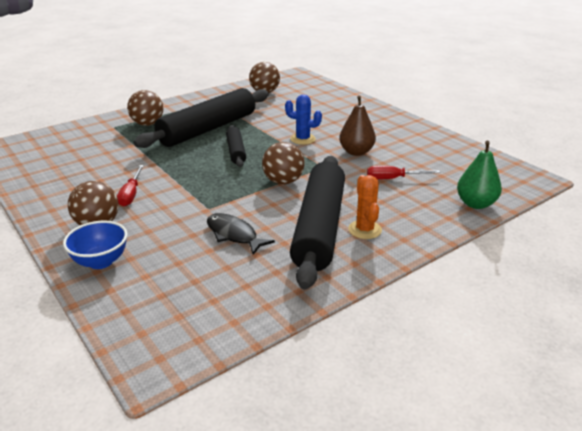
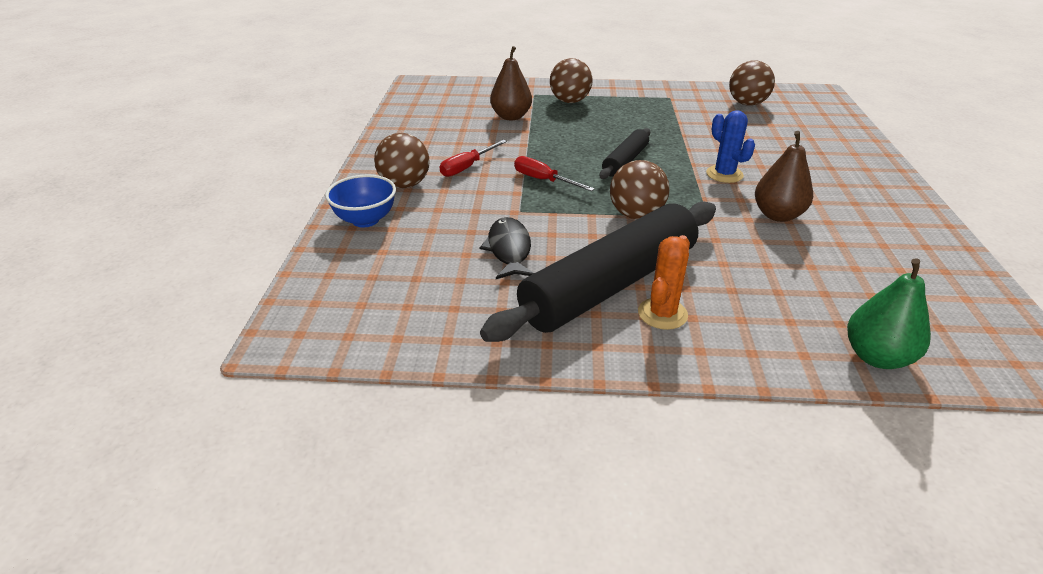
camera: 40 degrees right, 5 degrees up
(117, 148) = (511, 117): none -> brown pear
(208, 129) = (626, 126): black rolling pin -> none
(393, 179) = (787, 269): red screwdriver -> red screwdriver (543, 180)

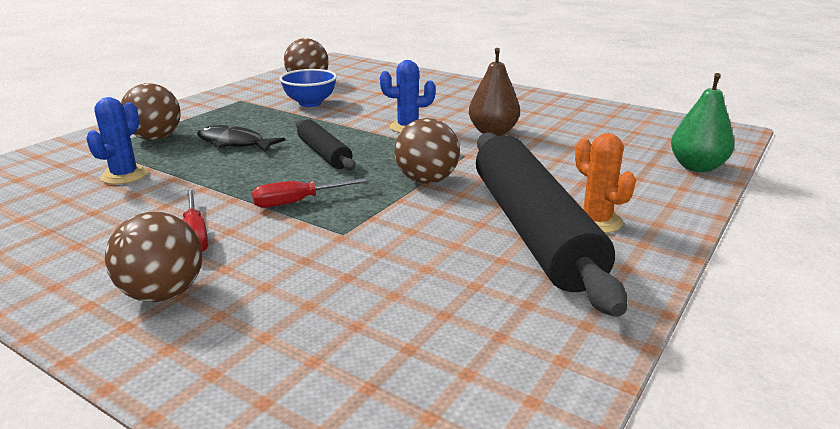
camera: 60 degrees left, 10 degrees down
(365, 220) = (210, 355): blue bowl -> blue bowl (310, 103)
(509, 250) = (415, 264): black fish -> black fish (234, 143)
(511, 117) = (124, 175): brown pear -> blue cactus

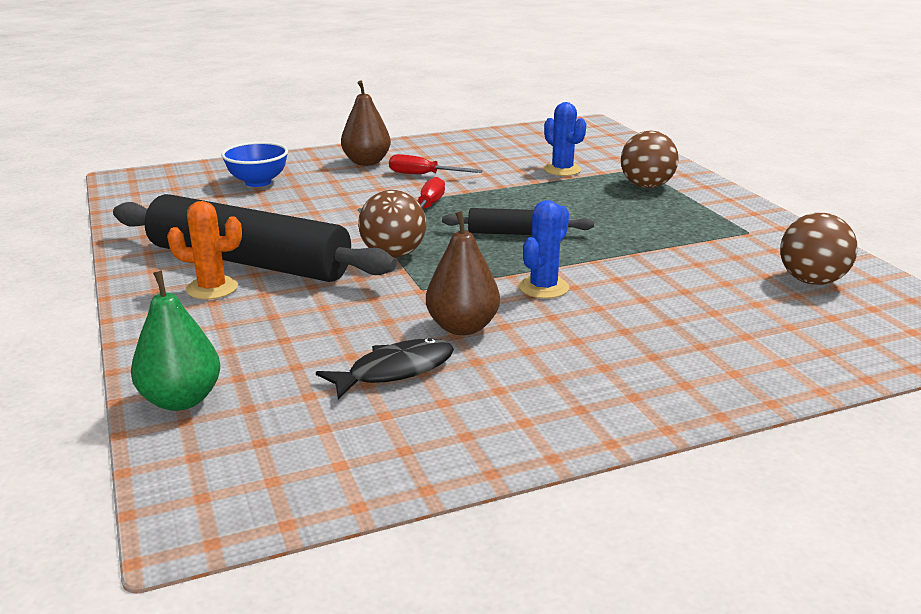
camera: 125 degrees right, 0 degrees up
(163, 294) = (366, 162): brown ball -> brown pear
(234, 143) = (594, 208): black fish -> black fish (395, 371)
(310, 103) = (699, 261): blue bowl -> blue bowl (258, 182)

